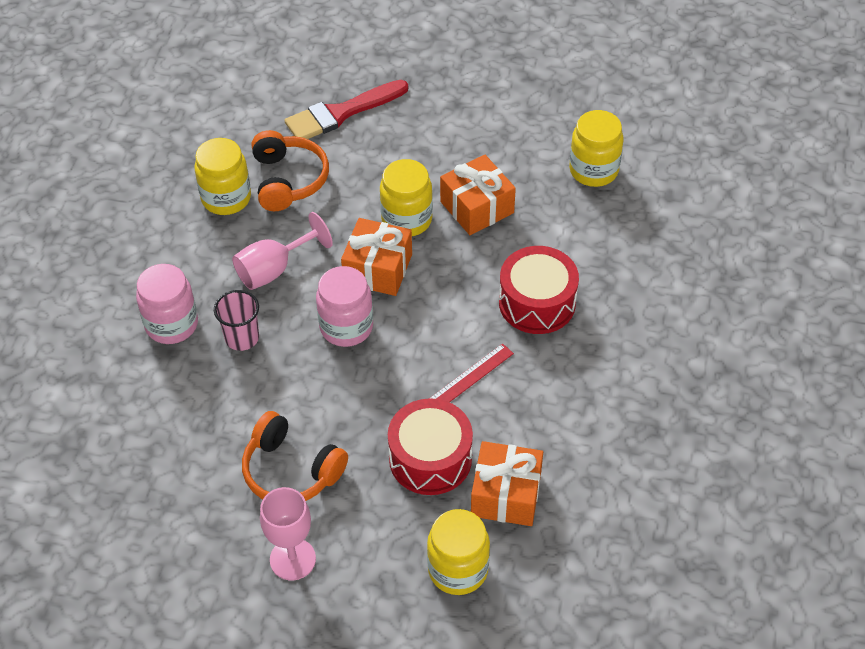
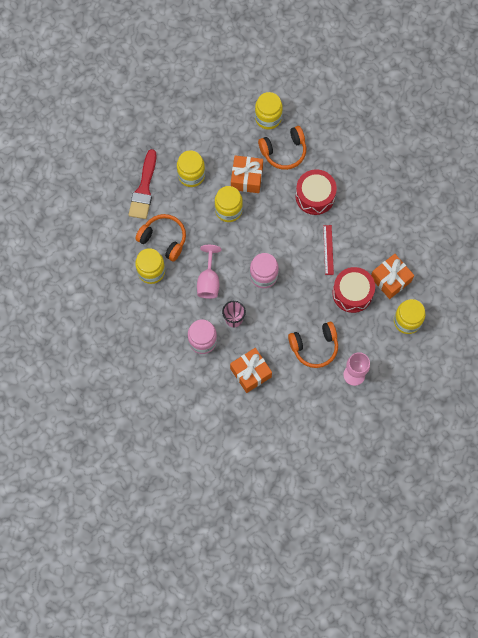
camera: 50 degrees left, 20 degrees up
(377, 269) = (244, 241): orange gift -> orange gift (250, 373)
(415, 147) = (191, 175): none -> yellow jar
(564, 221) = (284, 151): none -> orange headphones

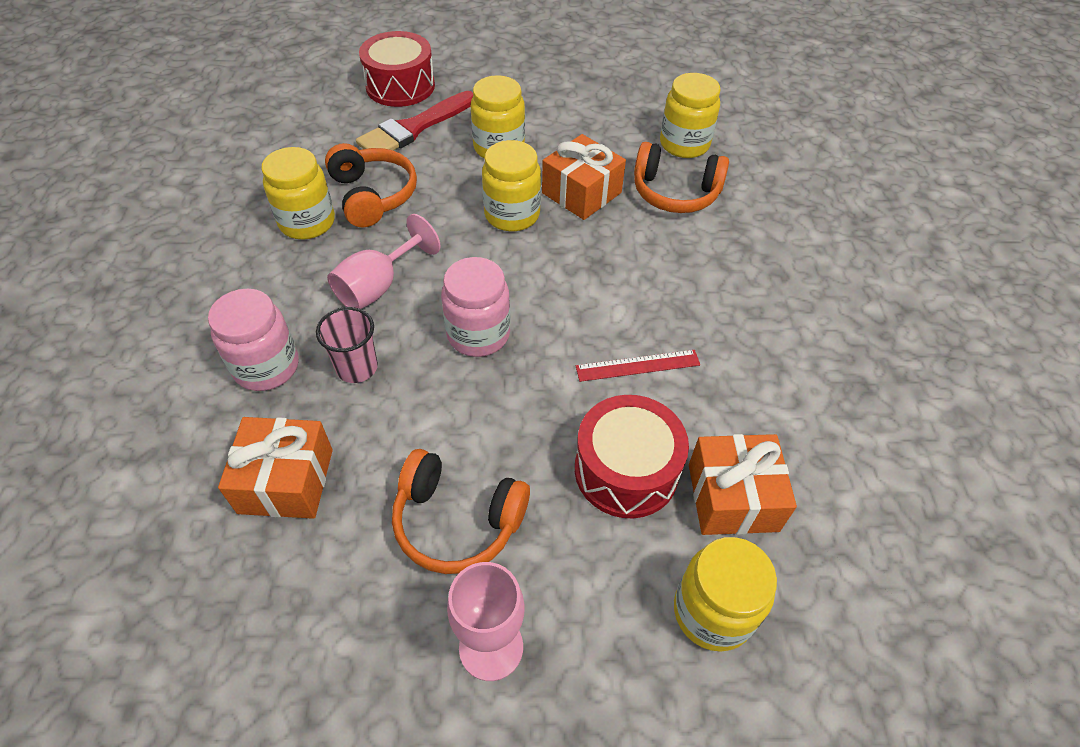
camera: 35 degrees right, 20 degrees down
(315, 196) = (680, 274): red drum -> red drum (400, 86)
(328, 250) = (638, 365): red ruler -> red ruler turned 45 degrees clockwise

